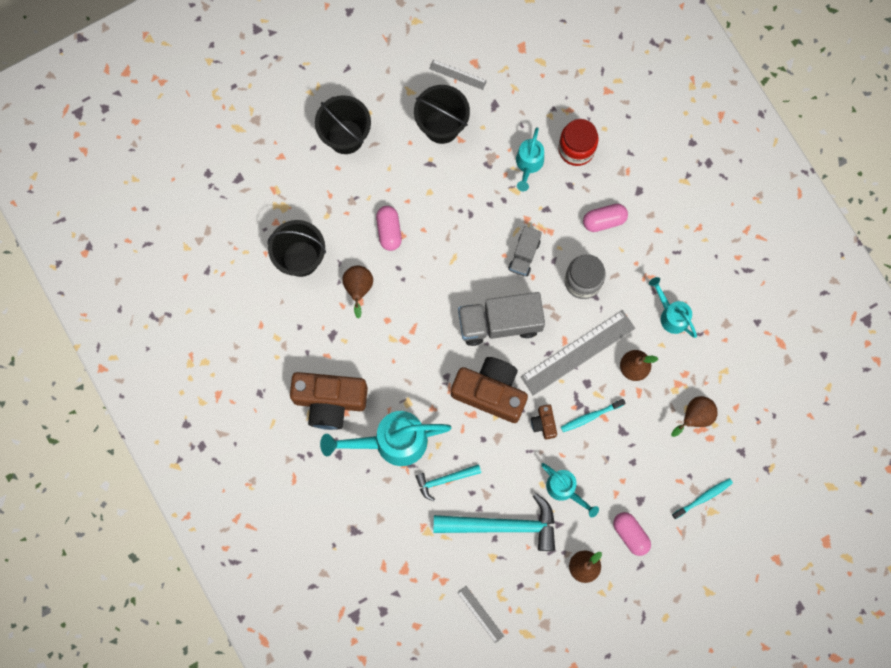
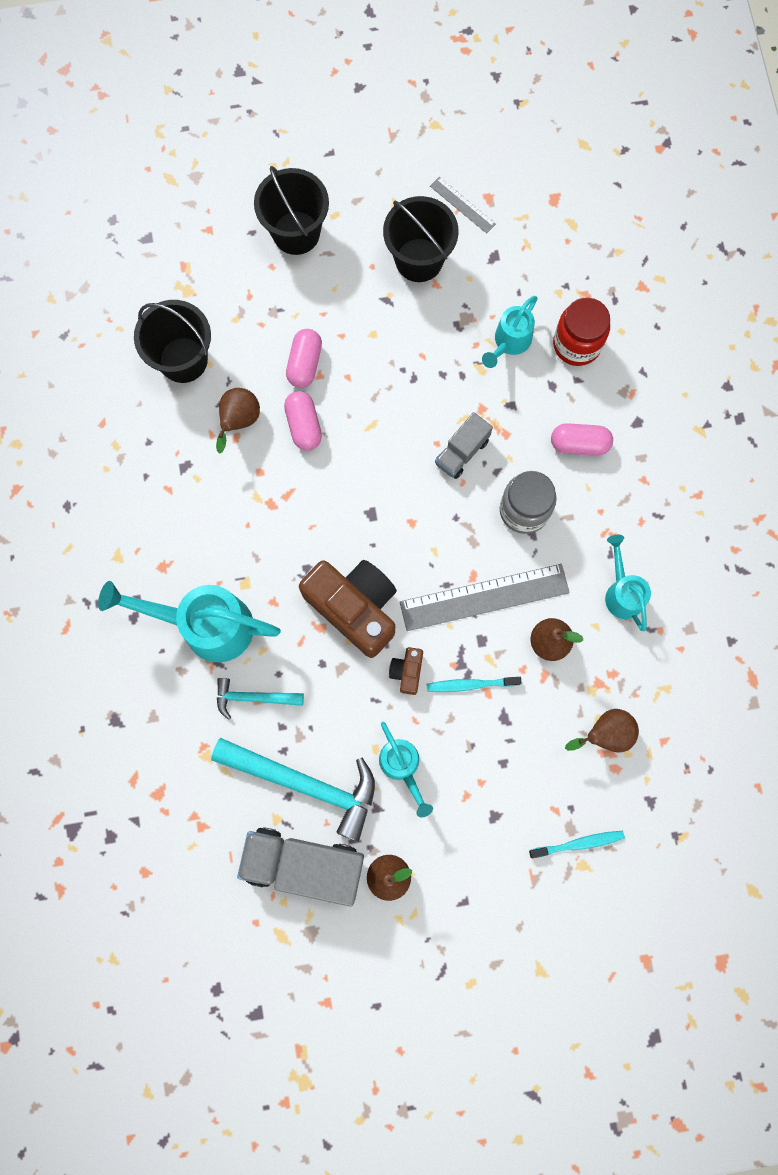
camera: 20 degrees right, 0 degrees up
(329, 401) = (149, 547): brown camera -> none
(480, 614) = (232, 888): grey ruler -> none
(500, 323) = (399, 525): grey truck -> grey truck (303, 865)
(630, 534) = (465, 856): pink capsule -> pink capsule (304, 425)

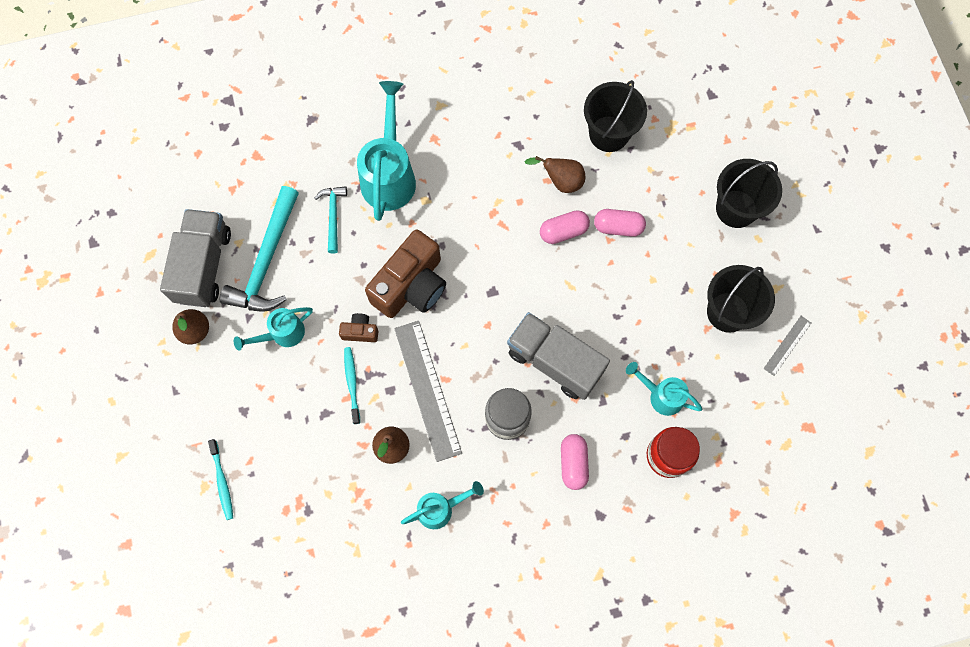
camera: 85 degrees right, 5 degrees down
(462, 452) = (554, 362): grey truck -> grey truck, size x1.79
(605, 734) = (315, 500): brown pear -> none

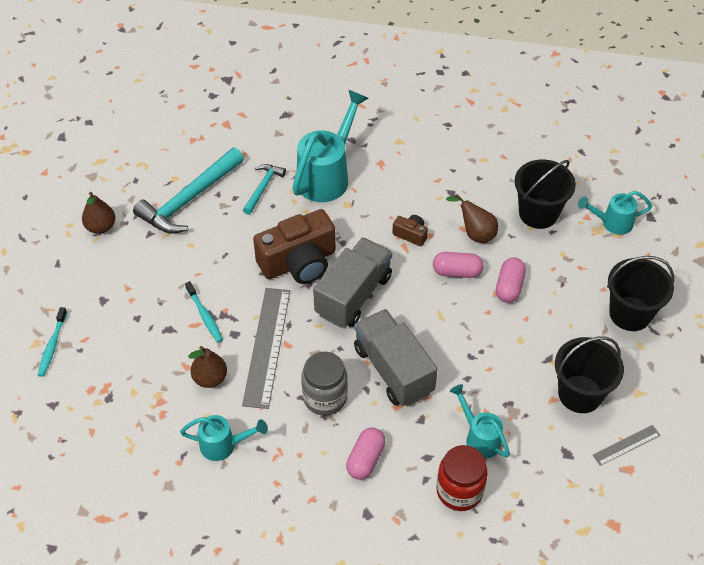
camera: 25 degrees right, 20 degrees down
(203, 266) = (136, 184): grey truck -> grey truck (353, 295)
(282, 334) = (169, 256): turquoise watering can -> turquoise watering can (612, 223)
(352, 383) = (205, 316): turquoise toothbrush -> turquoise toothbrush turned 135 degrees clockwise
(360, 331) = (235, 280): brown camera -> brown camera (411, 234)
(618, 227) = (509, 287): pink capsule -> pink capsule turned 75 degrees clockwise

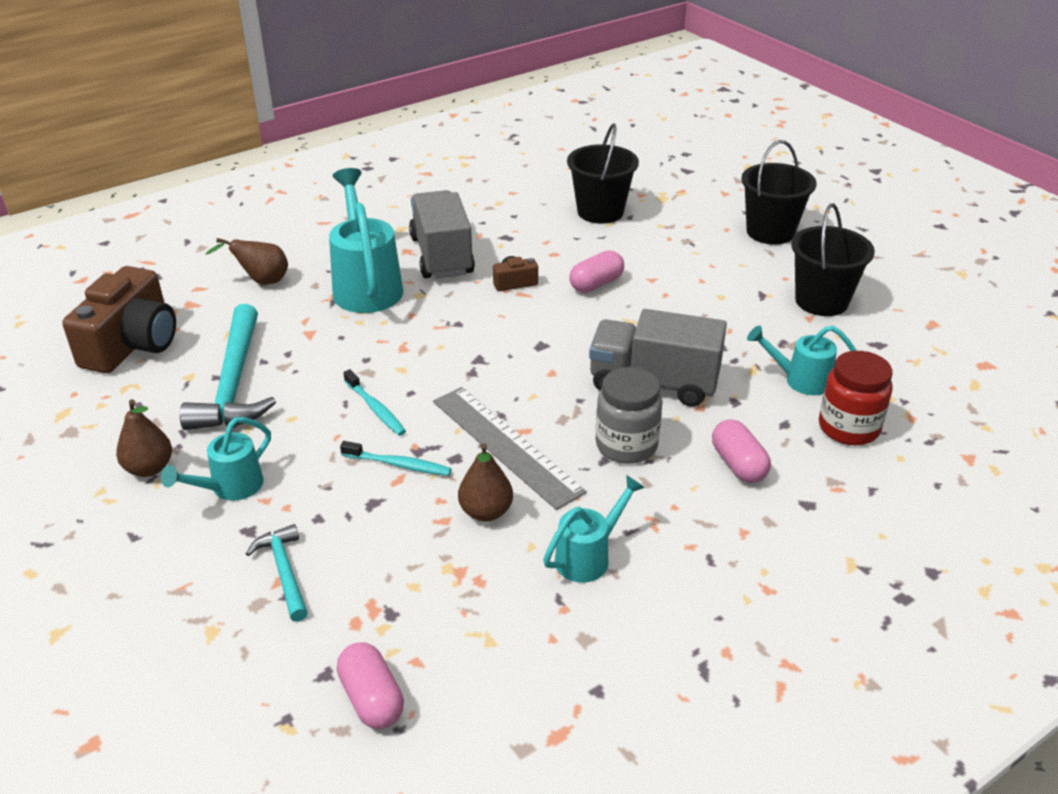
camera: 45 degrees left, 15 degrees down
(52, 346) = (240, 617): turquoise toothbrush -> turquoise toothbrush (375, 409)
(263, 188) = (309, 329): turquoise hammer -> turquoise hammer (284, 572)
(299, 262) = (436, 362): brown camera -> brown camera (132, 344)
(353, 295) = (529, 354): grey truck -> grey truck (441, 256)
(475, 233) = (570, 251): brown pear -> brown pear (261, 281)
(509, 287) = (655, 269): pink capsule -> pink capsule (372, 699)
(612, 223) = (665, 188): turquoise watering can -> turquoise watering can (230, 488)
(626, 445) = (906, 310): grey ruler -> none

